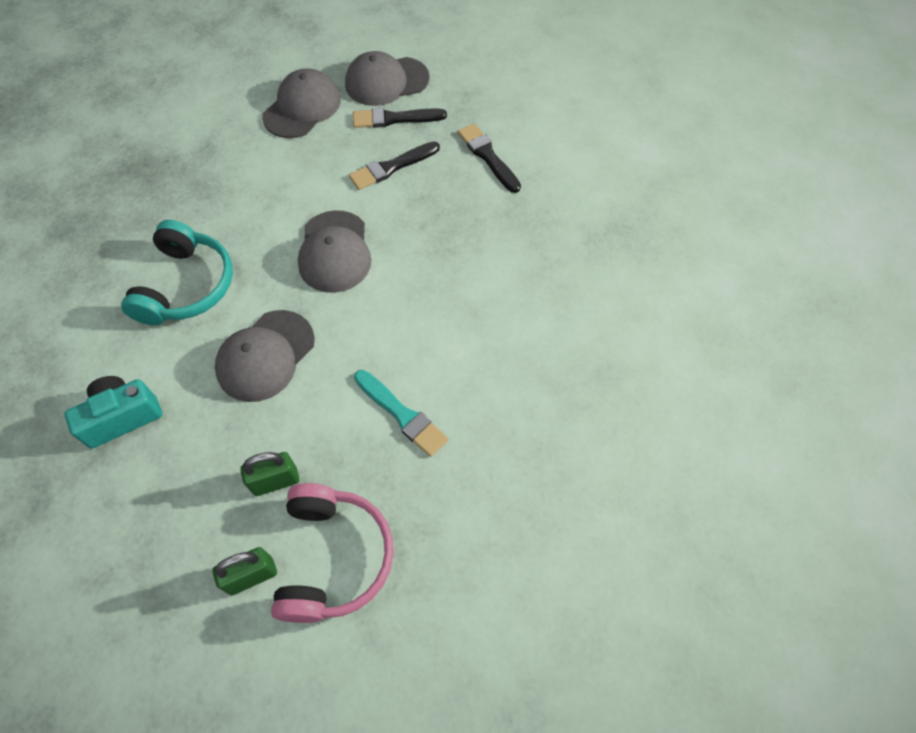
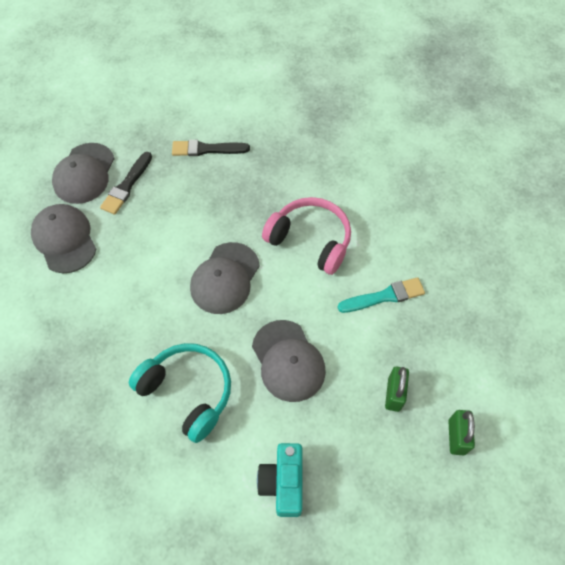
camera: 60 degrees left, 0 degrees up
(333, 557) = (466, 381): pink headphones -> pink headphones (310, 240)
(334, 252) = (225, 278): grey cap -> grey cap turned 90 degrees clockwise
(392, 167) = (172, 208): black brush -> none

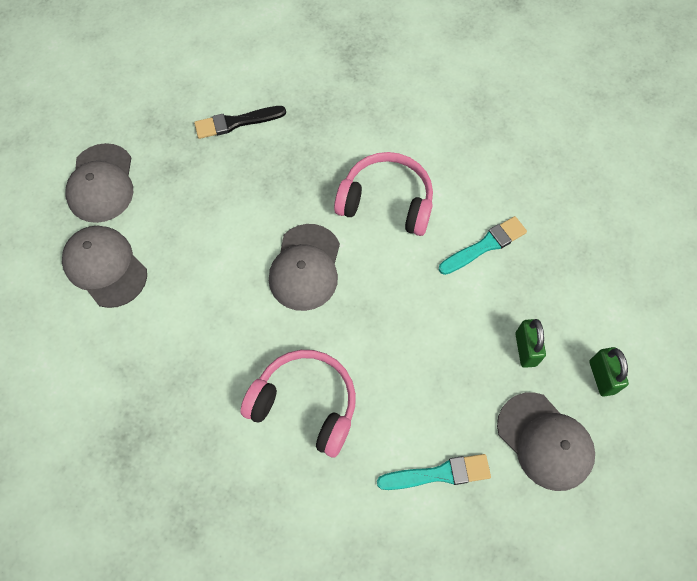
camera: 15 degrees left, 5 degrees up
(127, 186) = (157, 186): black brush -> none
(188, 392) = (305, 404): turquoise headphones -> pink headphones
(283, 483) = (439, 474): turquoise camera -> turquoise brush
(288, 361) = (403, 342): grey cap -> grey cap (545, 441)

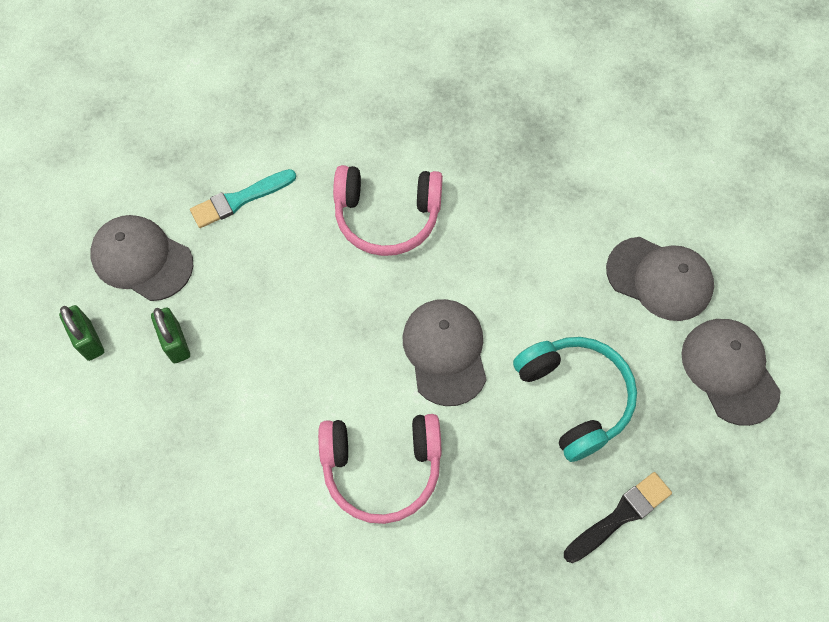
camera: 160 degrees right, 0 degrees up
(224, 202) = (574, 398): none -> turquoise headphones
(485, 245) = (246, 451): turquoise brush -> none

